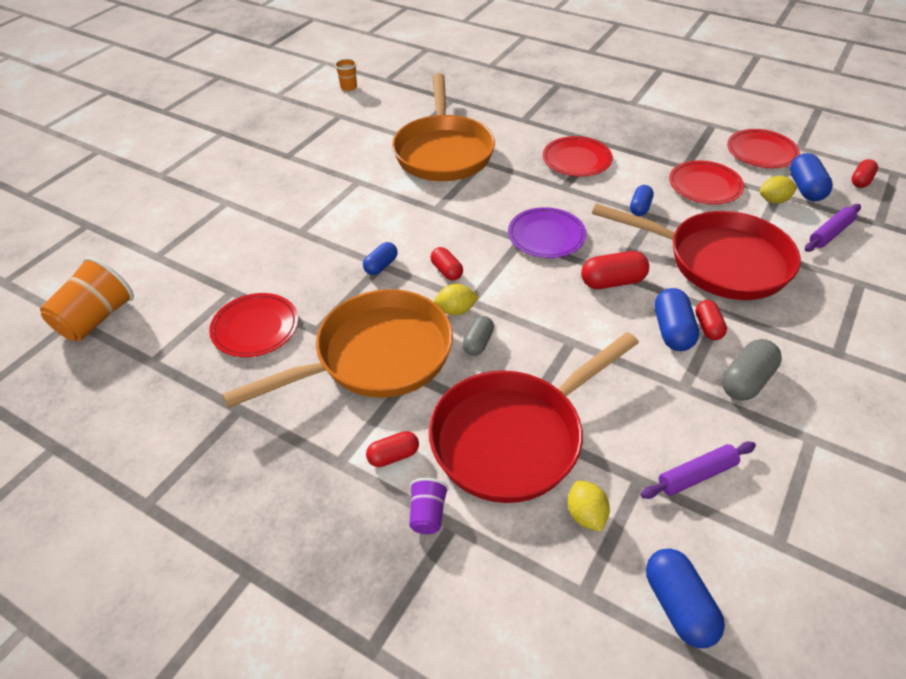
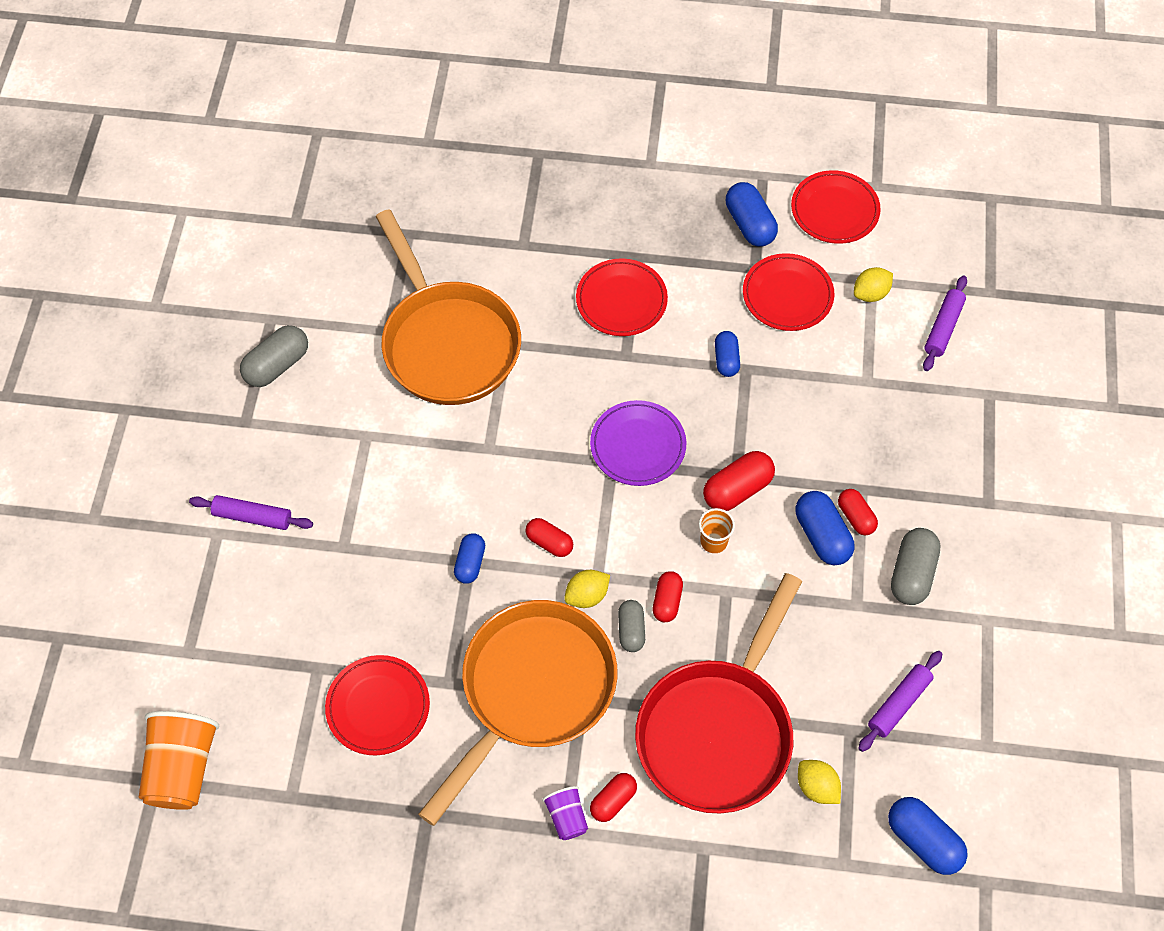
camera: 25 degrees left, 15 degrees up
(255, 201) = (253, 517): none -> purple rolling pin
(327, 136) = (277, 365): none -> grey capsule
(348, 87) = (249, 255): orange cup -> orange cup (713, 541)
(427, 514) = (676, 847): purple cup -> purple cup (567, 817)
(718, 261) = (838, 416): red pan -> none
(805, 189) = (900, 260): blue capsule -> blue capsule (749, 224)
(861, 181) = (957, 225): red capsule -> red capsule (667, 601)

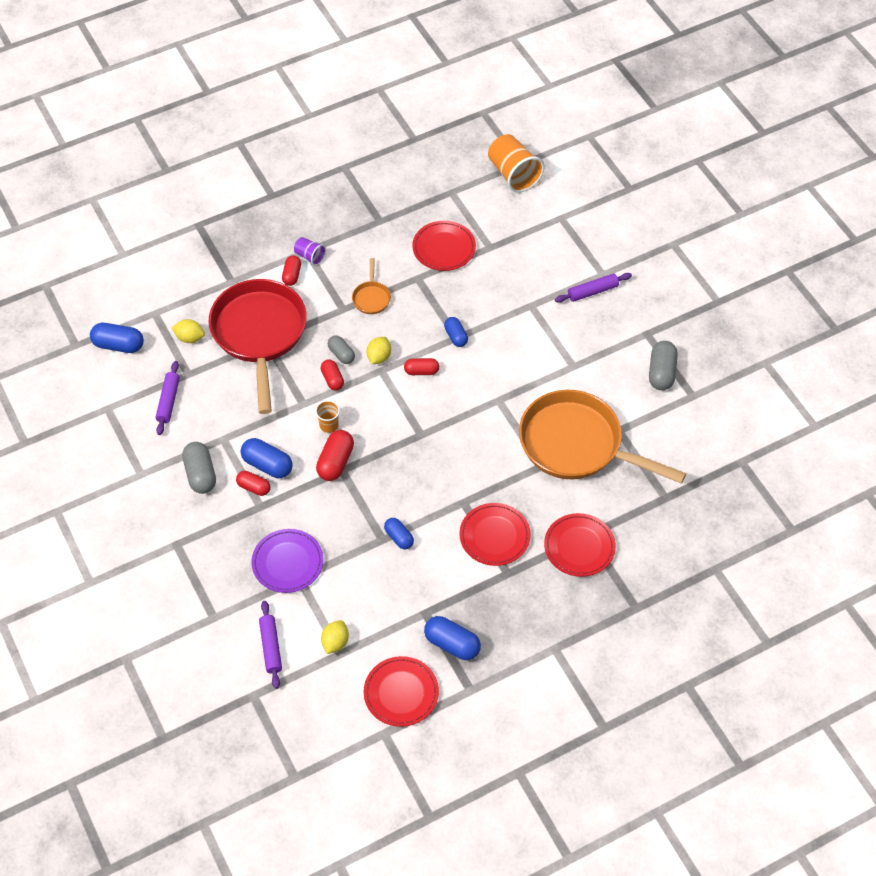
camera: 145 degrees right, 5 degrees down
(532, 691) = (371, 297): orange pan -> orange pan, size x0.41
(638, 446) = (413, 452): purple plate -> purple plate (287, 563)
(787, 295) = (390, 606): red plate -> red plate (579, 547)

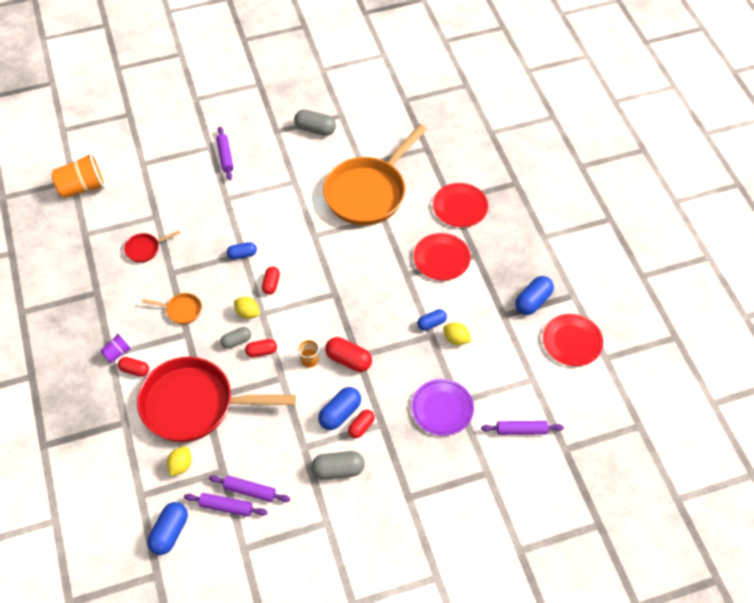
camera: 80 degrees left, 0 degrees up
(149, 385) = (226, 507): none -> purple rolling pin
(335, 642) = (522, 382): yellow lemon -> yellow lemon (456, 339)
(444, 248) = (145, 249): red plate -> red pan

